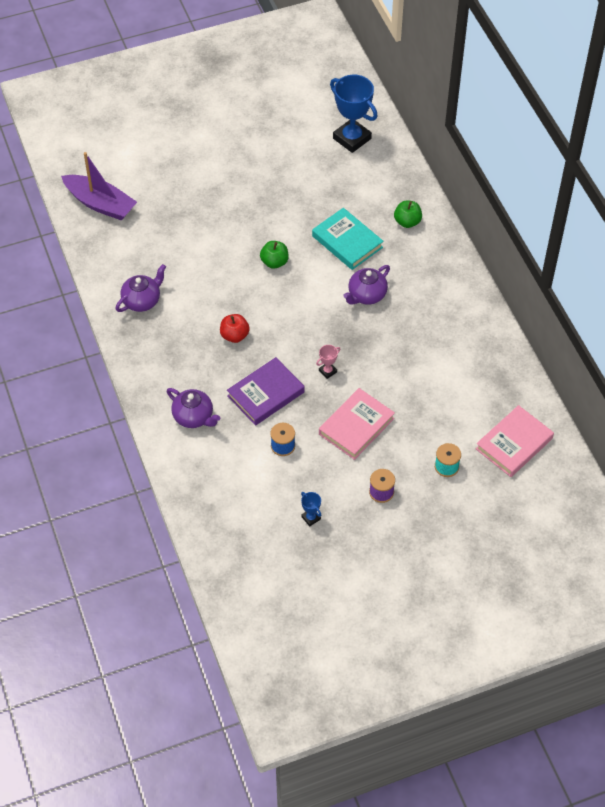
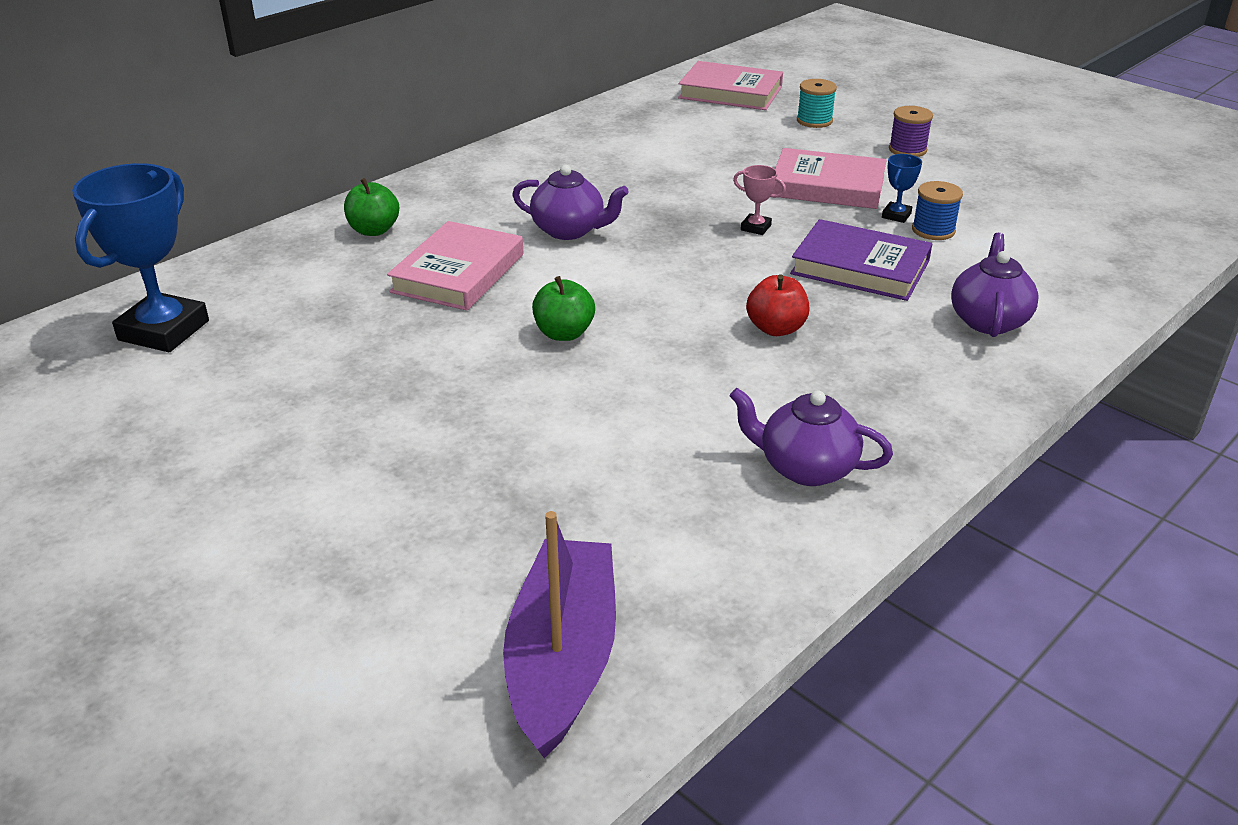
camera: 115 degrees left, 20 degrees down
(311, 518) = (1014, 184): blue trophy -> blue trophy (896, 215)
(347, 241) = (458, 273): turquoise book -> pink book

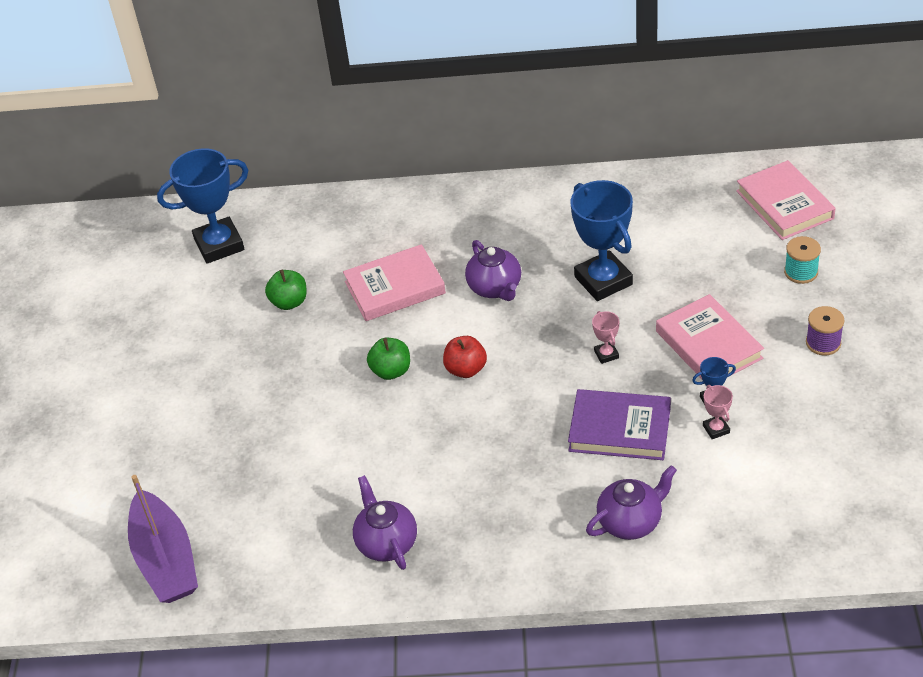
camera: 50 degrees right, 10 degrees up
(374, 230) = (393, 222): green apple -> green apple (289, 302)
(562, 659) = (165, 560): purple boat -> purple boat turned 105 degrees clockwise
(664, 186) = (603, 281): none -> blue trophy
(776, 328) = (502, 443): red apple -> red apple (466, 369)
(860, 267) = (620, 429): purple book -> purple book turned 60 degrees counterclockwise
(933, 230) = (716, 429): blue spool -> pink trophy

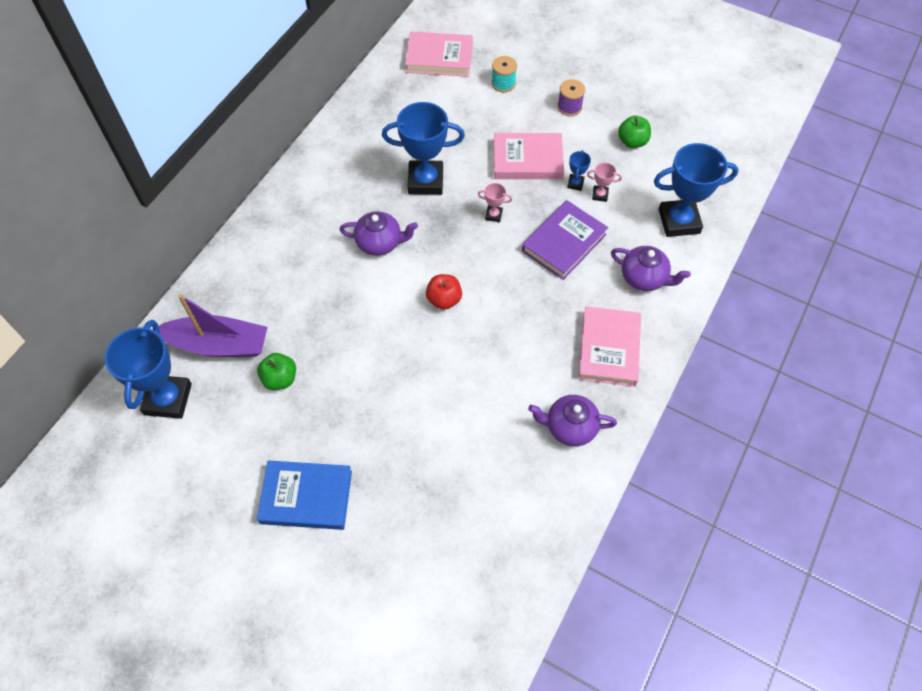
camera: 65 degrees left, 15 degrees up
(165, 560) = (486, 590): purple boat -> purple boat (218, 345)
(183, 384) = (306, 497): none -> blue book
(391, 371) = (409, 346): green apple -> green apple (632, 141)
(395, 287) = (326, 302): pink book -> pink book (609, 349)
(631, 521) = (644, 278): purple teapot -> purple teapot turned 120 degrees clockwise
(743, 518) = (679, 221): none -> blue trophy

